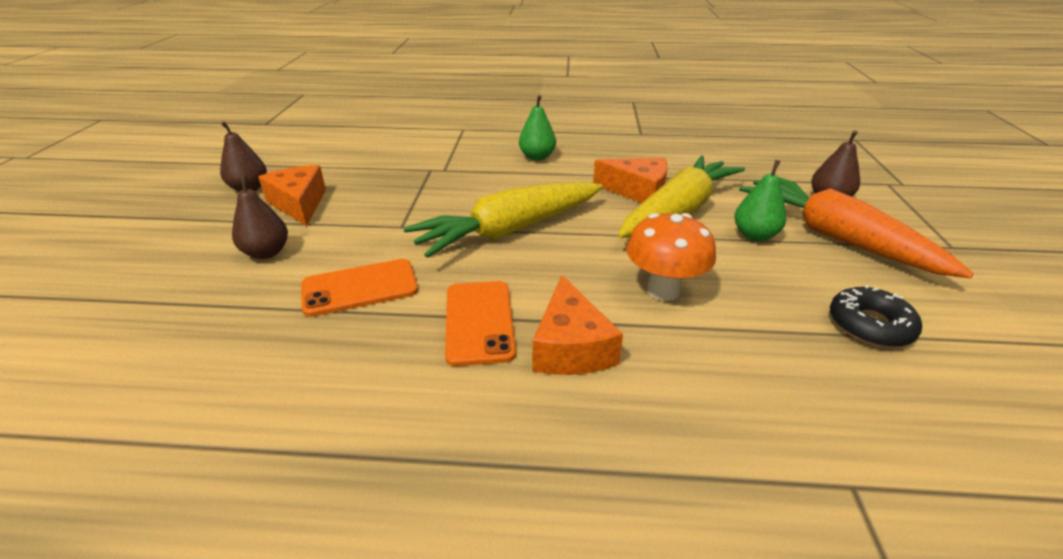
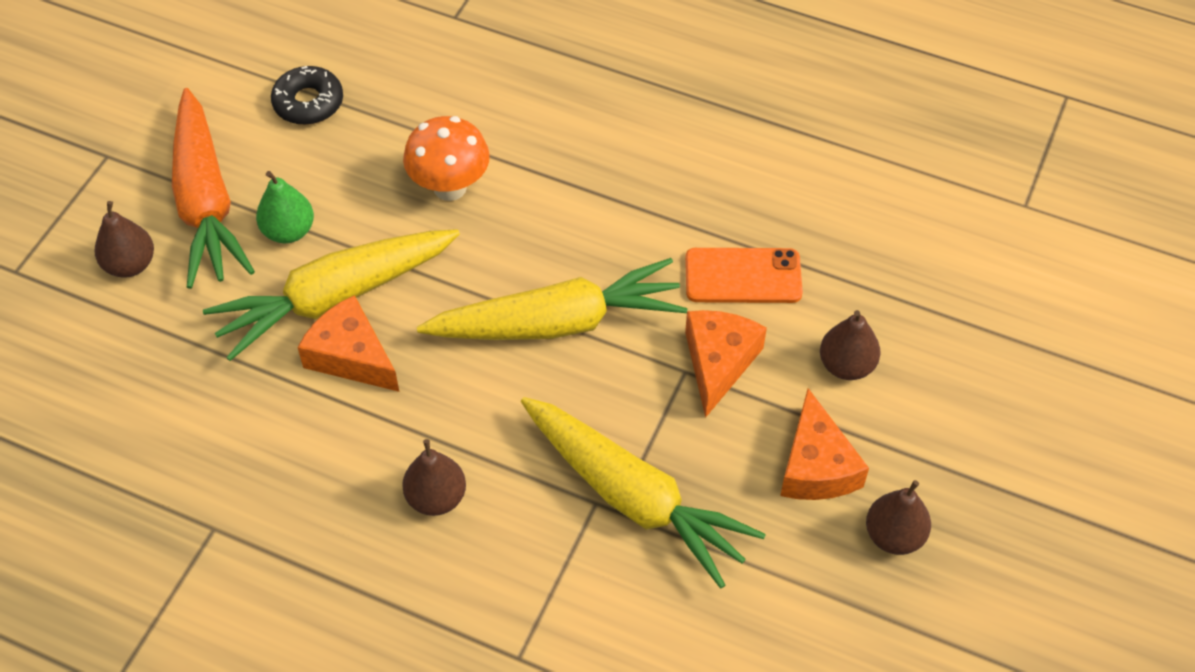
camera: 160 degrees left, 20 degrees up
(422, 174) = (632, 497): none -> yellow carrot
(479, 322) = (637, 200): orange phone -> none
(537, 157) = (436, 498): green pear -> brown pear
(570, 346) = (570, 154): orange cheese -> orange cheese (718, 363)

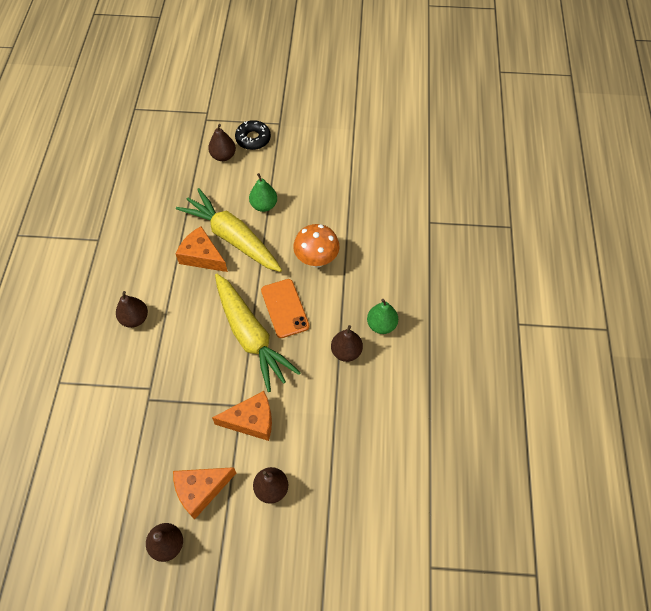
camera: 70 degrees right, 5 degrees up
(206, 201) = (268, 168): orange carrot -> none
(308, 102) = (343, 183): black donut -> black donut (253, 139)
(351, 356) = (202, 256): orange cheese -> orange cheese turned 75 degrees counterclockwise
(618, 139) = (381, 325): none -> green pear
(632, 497) = (157, 404): yellow carrot -> none
(647, 199) = (346, 352): none -> brown pear
(743, 276) = (313, 416): orange phone -> orange phone (285, 308)

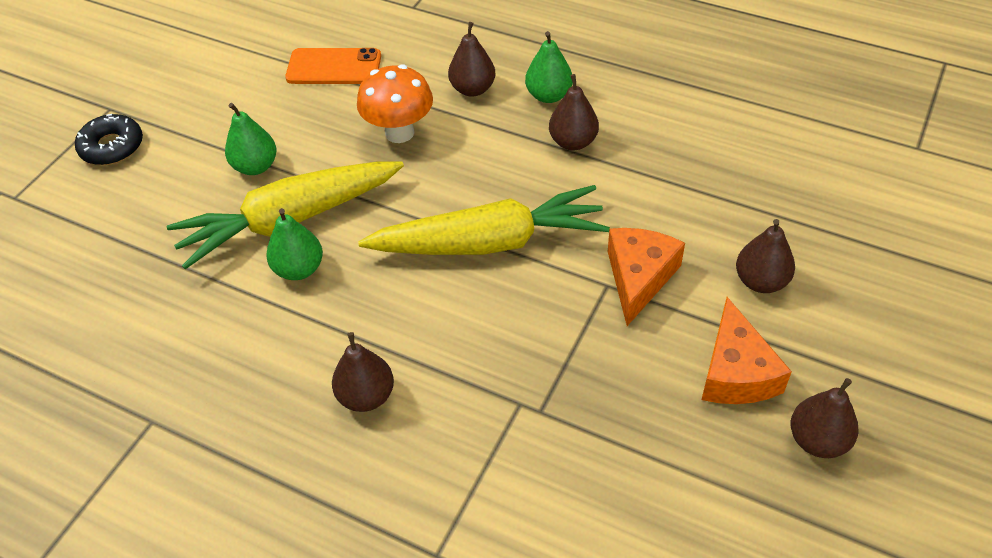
camera: 65 degrees left, 10 degrees down
(202, 256) = (299, 269): orange cheese -> green pear
(223, 156) = (114, 192): brown pear -> brown pear (473, 89)
(285, 308) = (463, 189): orange phone -> orange phone (334, 67)

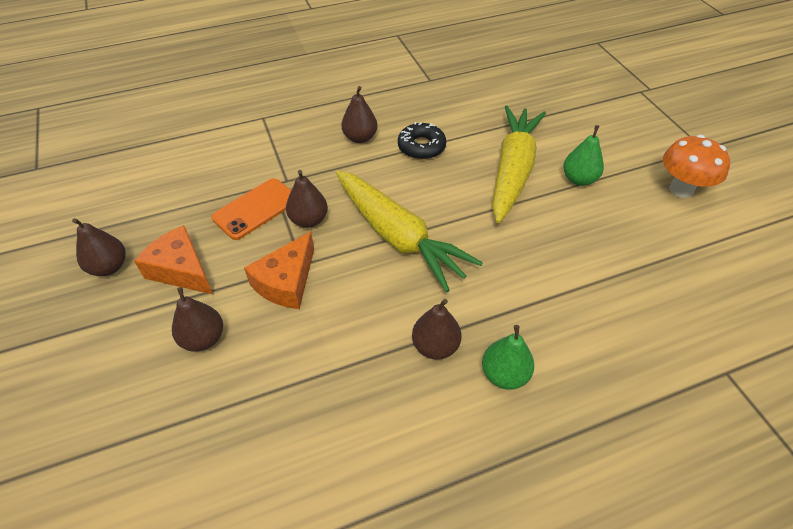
camera: 130 degrees right, 0 degrees up
(112, 147) = (657, 135): black donut -> black donut (421, 147)
(299, 269) = (469, 156): green pear -> none
(334, 67) = (665, 269): orange phone -> orange phone (256, 209)
(399, 132) = (547, 259): orange mushroom -> orange mushroom (681, 190)
(473, 89) = (560, 331): brown pear -> brown pear (308, 220)
(488, 242) = (397, 236): yellow carrot -> yellow carrot turned 75 degrees counterclockwise
(639, 278) = (286, 282): orange cheese -> orange cheese turned 60 degrees clockwise

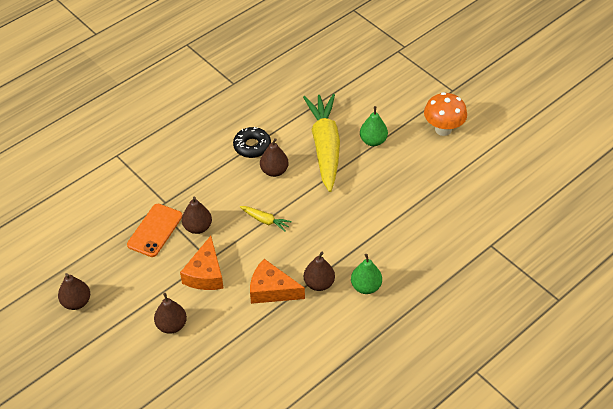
camera: 20 degrees left, 0 degrees up
(181, 270) = (129, 288): orange cheese -> orange cheese (271, 290)
(360, 138) = (202, 151): brown pear -> brown pear (274, 171)
(397, 236) = (265, 220): yellow carrot -> yellow carrot, size x0.41

